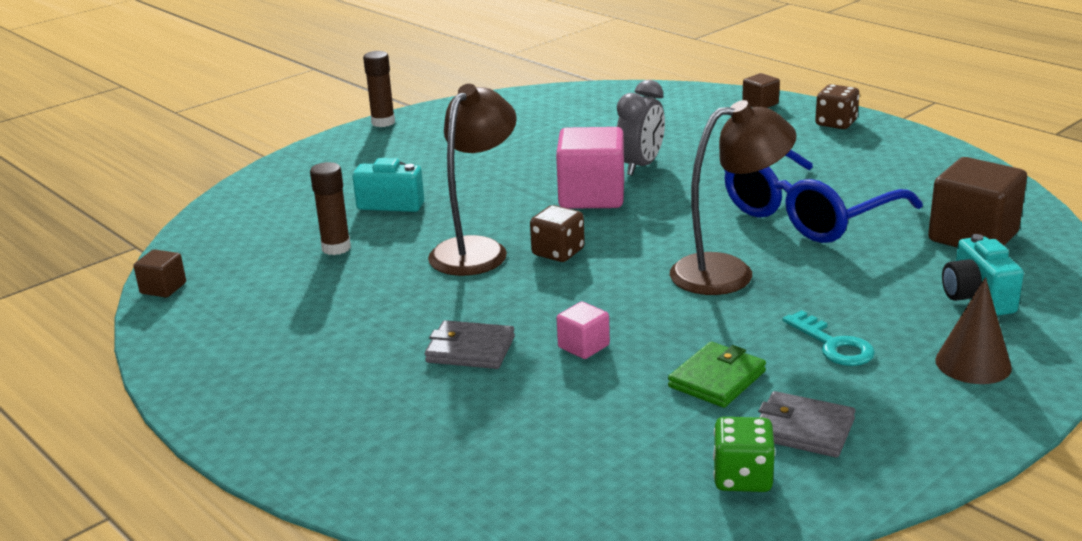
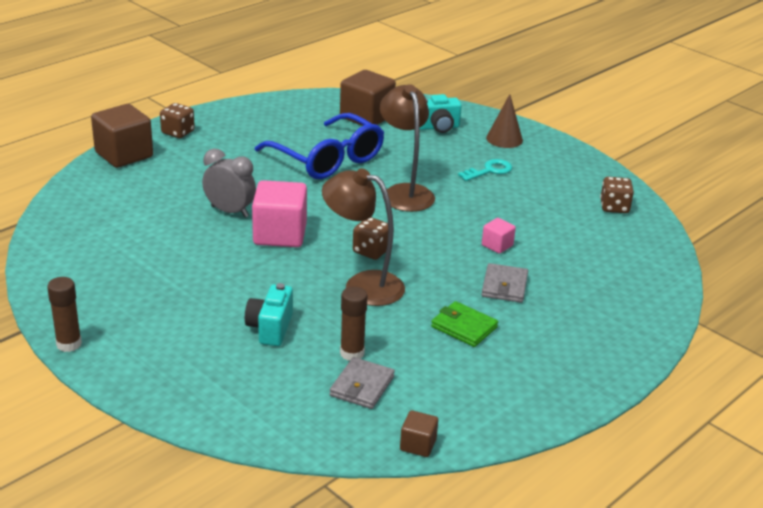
camera: 95 degrees left, 5 degrees up
(717, 379) = (528, 206): green wallet -> green wallet (464, 327)
(742, 477) = (614, 207): green dice -> brown dice
(760, 104) = (124, 155): brown cube -> brown cube, size x2.04
(803, 429) = (570, 187): grey wallet -> grey wallet (362, 386)

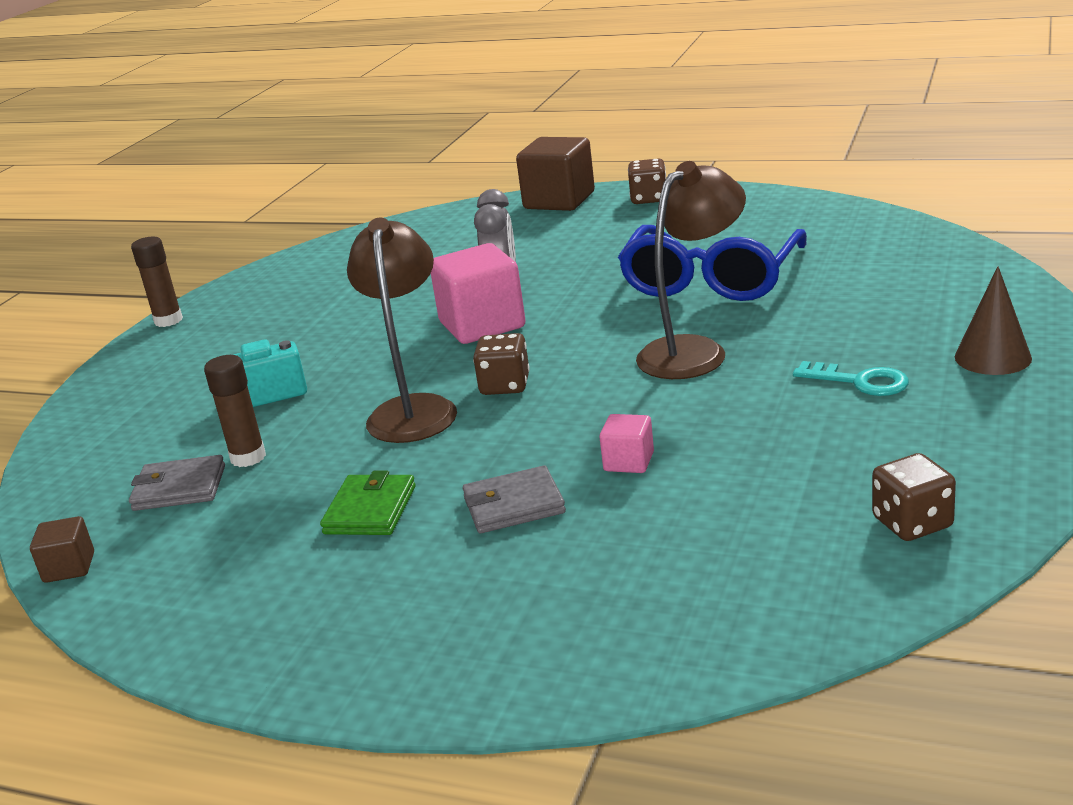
camera: 70 degrees right, 5 degrees down
(366, 117) = (874, 257): brown cube -> none
(438, 127) = (934, 304): turquoise camera -> none

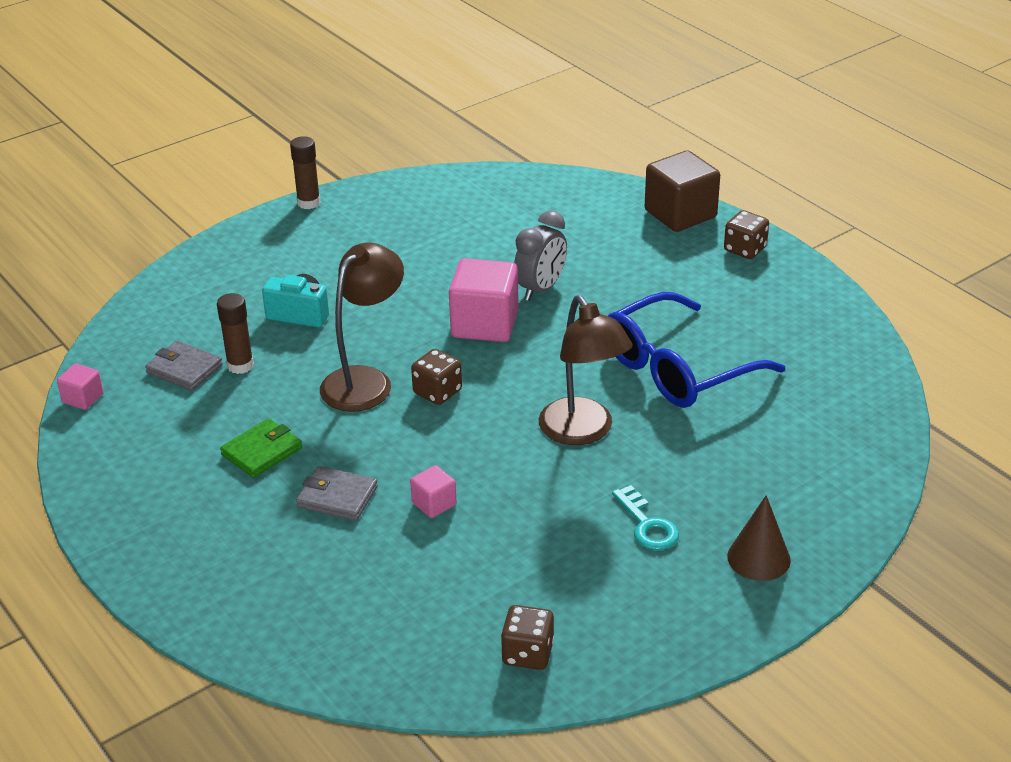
camera: 30 degrees right, 10 degrees up
(69, 567) = (83, 398): brown cube -> pink cube
(694, 351) = (582, 432): brown lamp -> brown lamp turned 75 degrees clockwise

